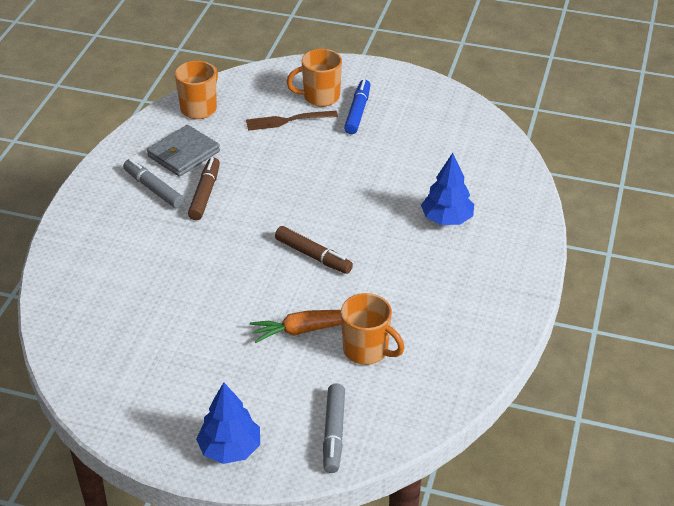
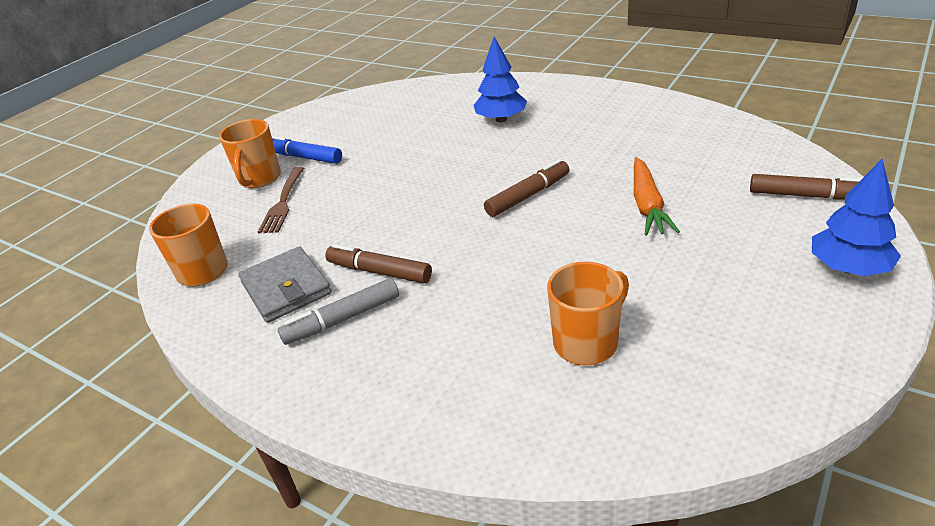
camera: 70 degrees left, 5 degrees down
(333, 433) = (808, 196): grey marker -> brown marker
(367, 350) = (683, 170): orange mug -> orange mug (587, 343)

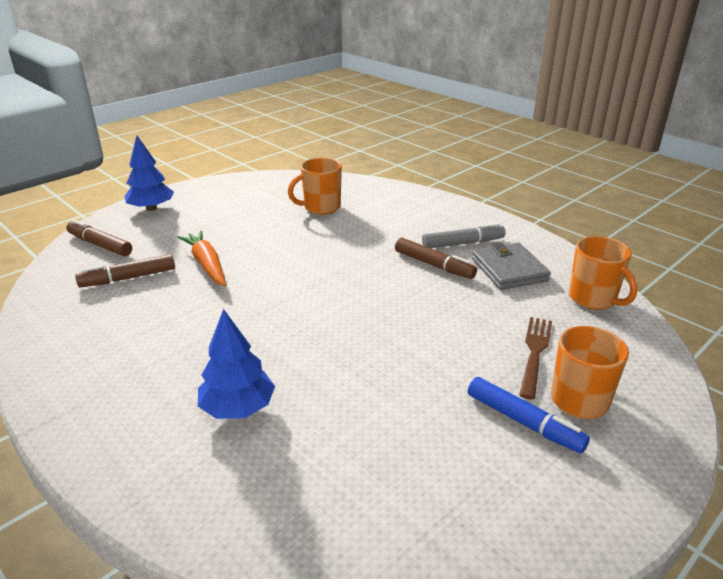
camera: 170 degrees left, 5 degrees down
(528, 196) = (287, 295): brown marker -> brown marker (128, 278)
(647, 205) = (207, 264): orange carrot -> orange carrot turned 45 degrees counterclockwise

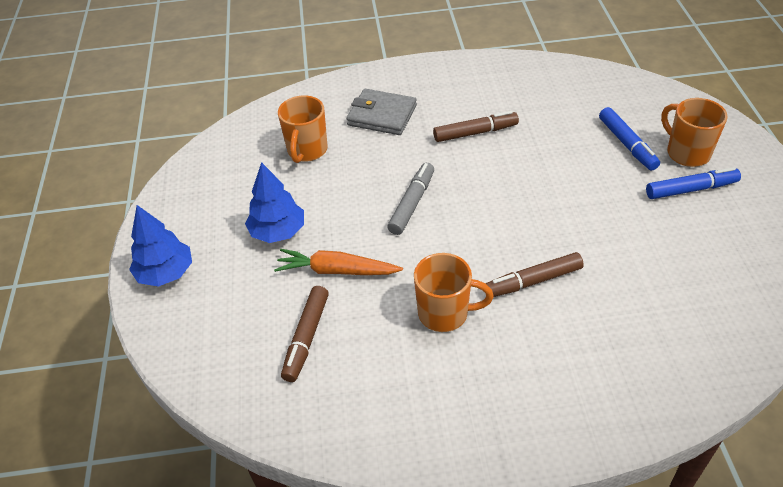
camera: 50 degrees left, 15 degrees up
(100, 245) = (208, 341): brown marker -> brown marker (533, 281)
(238, 408) = (575, 328): blue tree -> blue tree (278, 232)
(463, 243) = (458, 101): grey marker -> grey marker (412, 203)
(509, 270) = (518, 99): grey wallet -> grey wallet (382, 115)
(535, 352) = (627, 144): brown fork -> blue marker
(593, 299) = (590, 83): orange mug -> orange mug (445, 313)

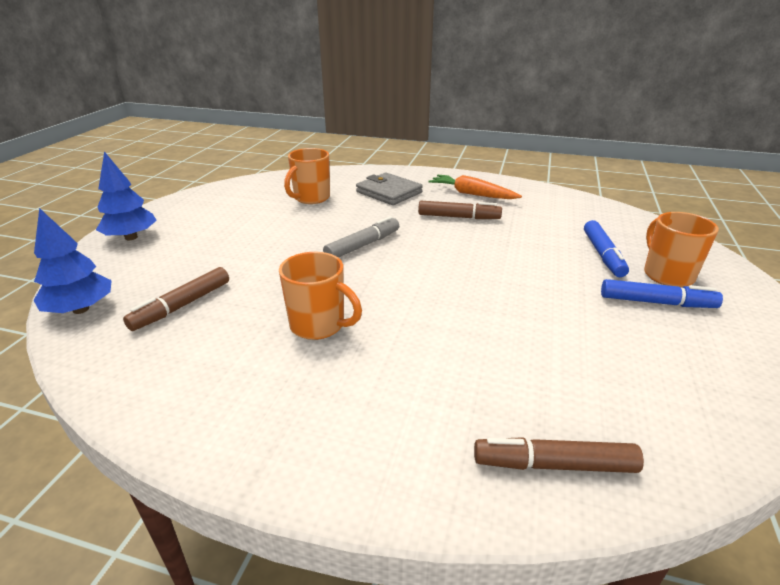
camera: 20 degrees right, 15 degrees down
(278, 232) = (238, 235): blue tree -> blue tree (81, 309)
(336, 270) = (256, 270): orange carrot -> orange carrot (472, 194)
(533, 281) = (427, 326): brown marker -> brown marker (554, 464)

